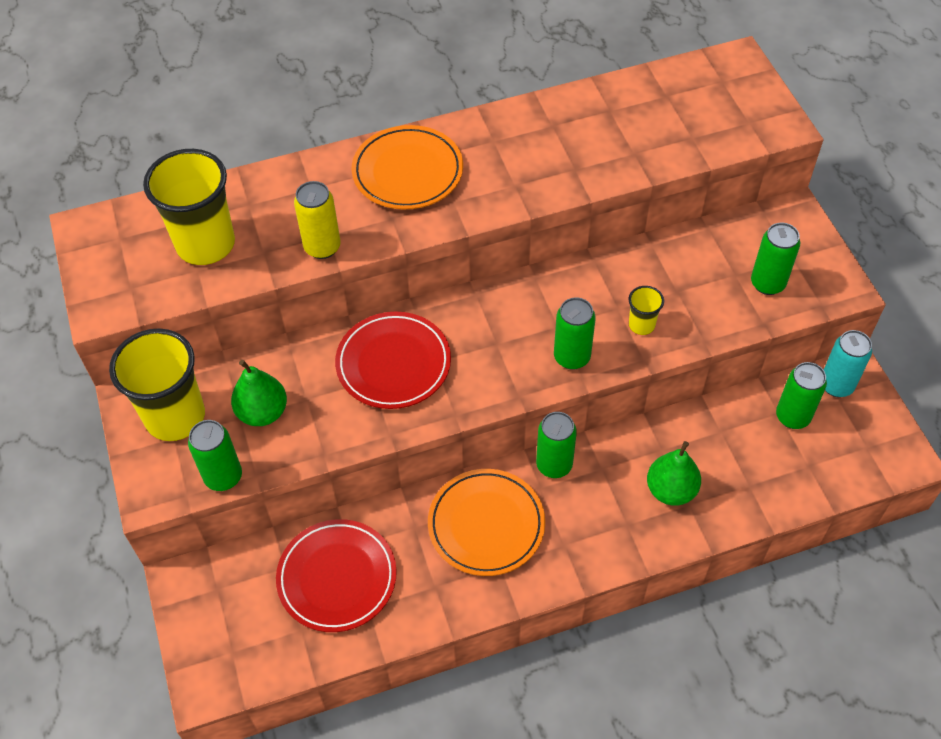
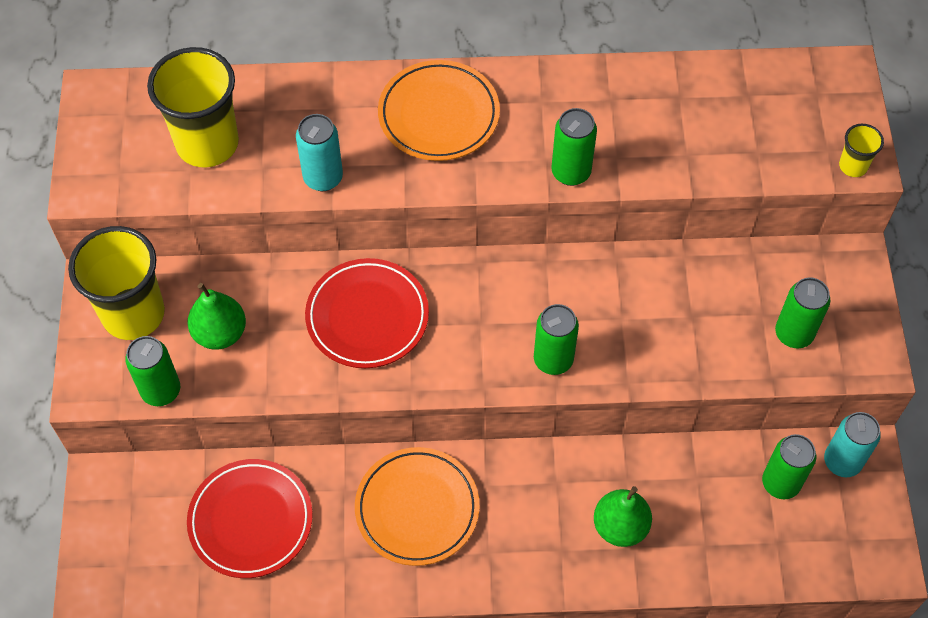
camera: 15 degrees right, 5 degrees up
(322, 247) = (323, 178): yellow can -> turquoise can
(554, 465) = (508, 464): green can -> green can (571, 172)
(641, 325) = (640, 344): yellow cup -> yellow cup (853, 166)

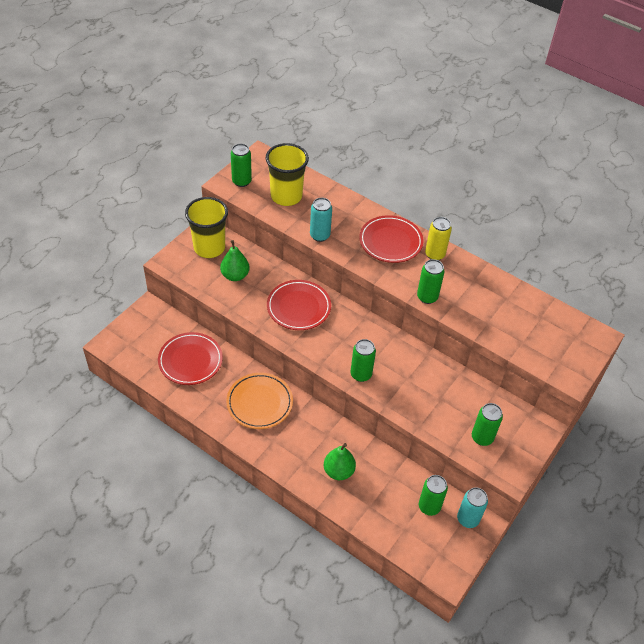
camera: 35 degrees right, 10 degrees down
(161, 391) = (193, 281): green can -> green can (241, 181)
(438, 115) = (390, 242): orange plate -> red plate
(520, 92) = (435, 254): none -> yellow can
(853, 166) = (565, 376): yellow cup -> none

